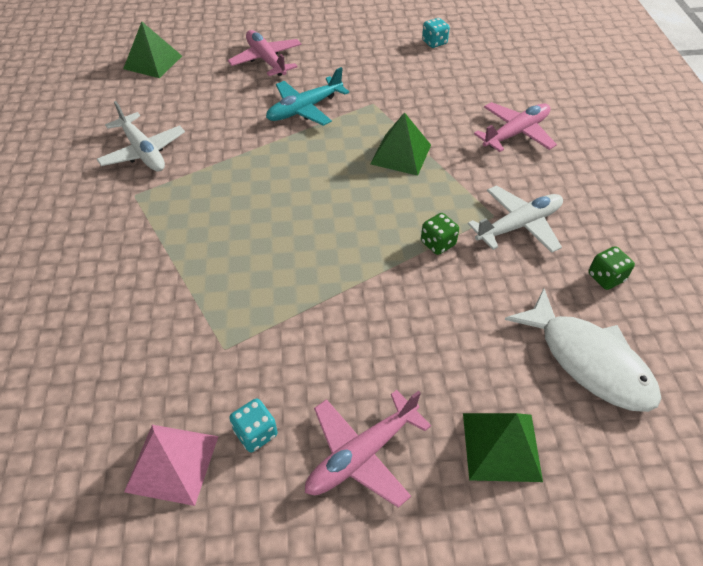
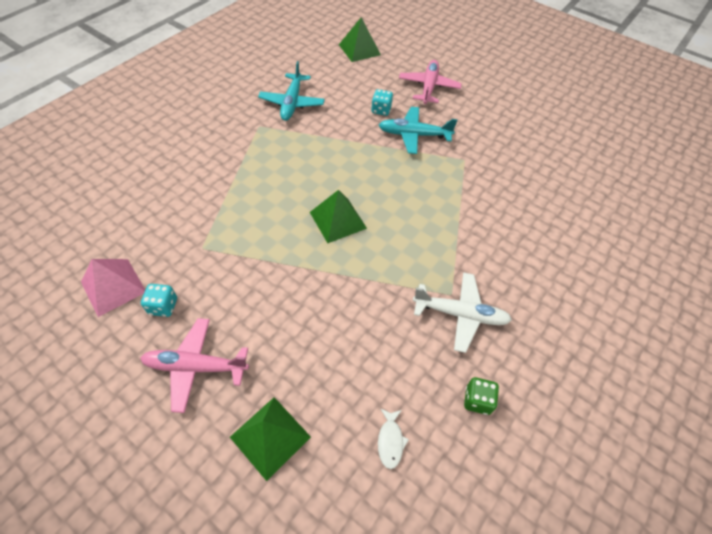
camera: 40 degrees right, 5 degrees up
(143, 151) = (292, 103): white plane -> turquoise plane
(401, 154) = (440, 207): green pyramid -> green pyramid (338, 220)
(434, 42) = (565, 143): turquoise dice -> turquoise dice (381, 110)
(438, 243) = (390, 283): green dice -> none
(515, 133) = (544, 249): pink plane -> none
(588, 361) = (390, 441): white fish -> white fish, size x0.41

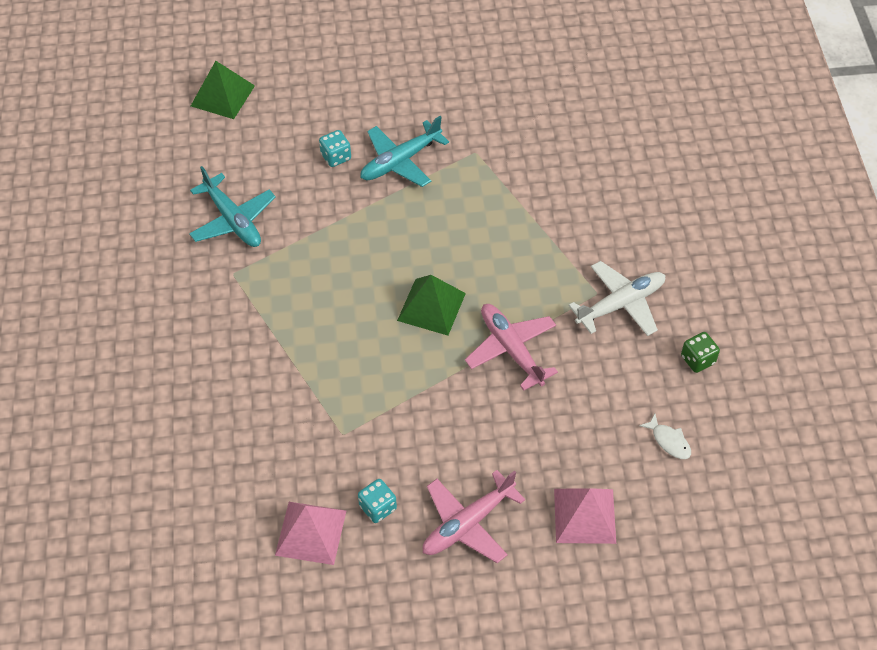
camera: 40 degrees left, 0 degrees up
(270, 437) = (584, 516): green pyramid -> pink pyramid
(428, 87) = (352, 91): pink plane -> pink plane (511, 349)

